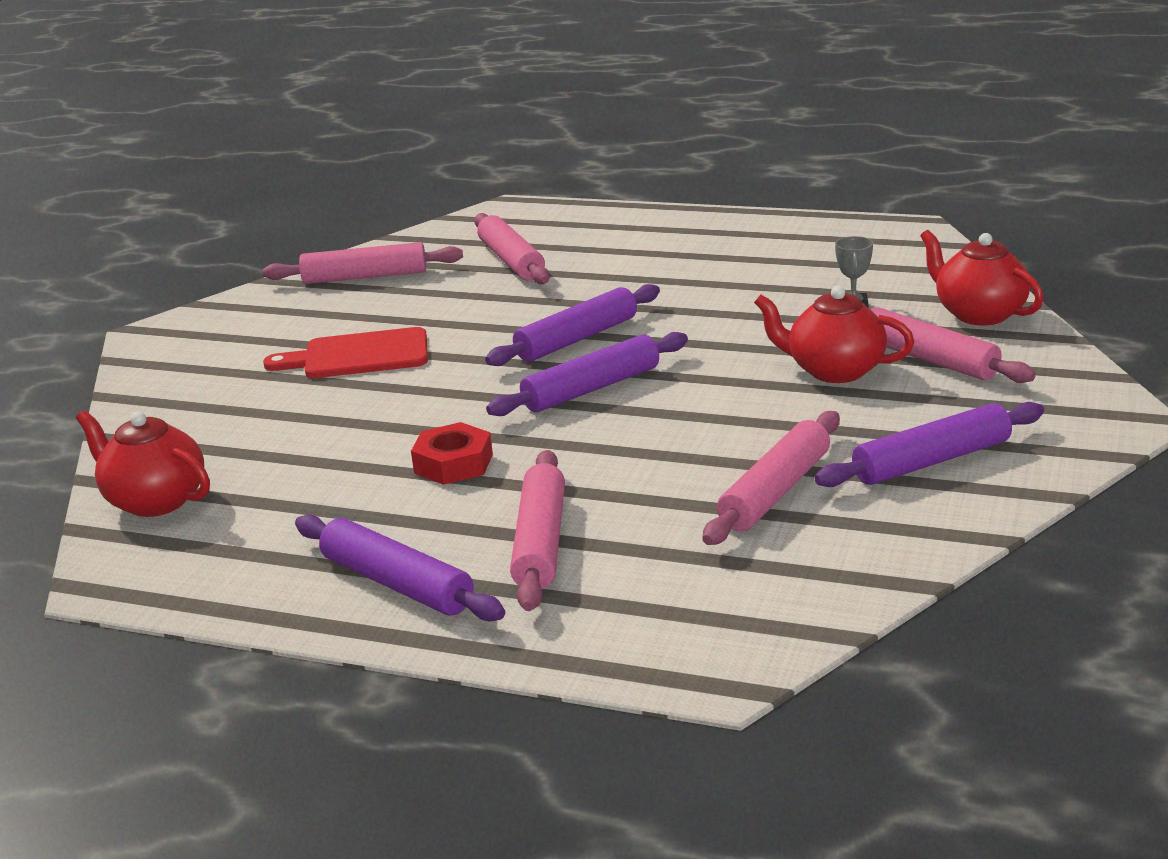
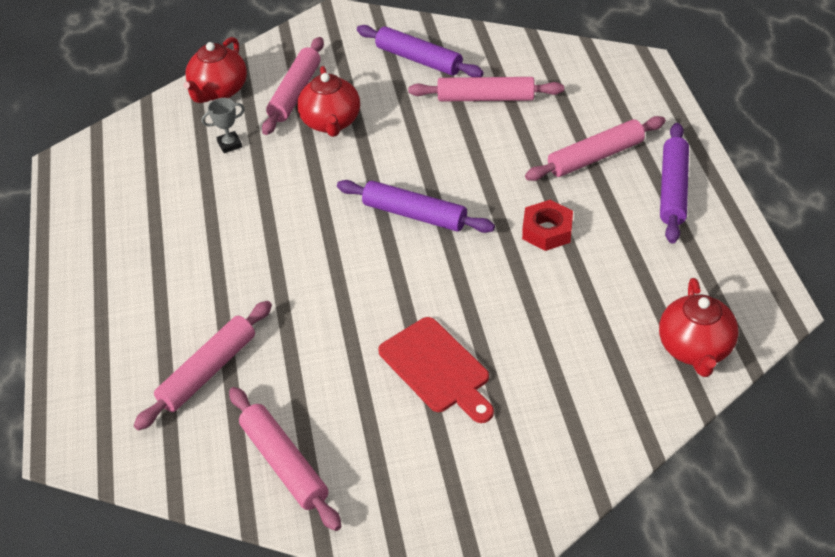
camera: 120 degrees left, 20 degrees up
(577, 339) = (344, 256): purple rolling pin -> none

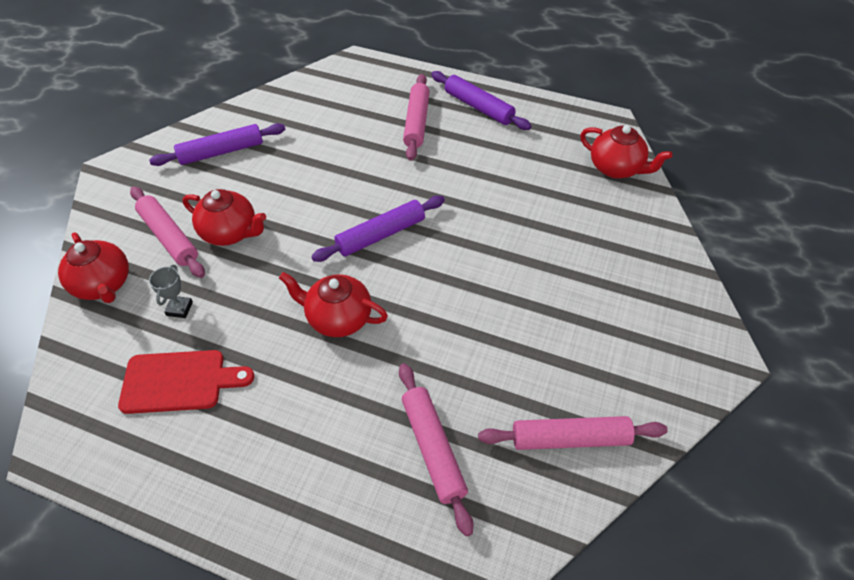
camera: 60 degrees left, 5 degrees up
(295, 240) = (338, 318): none -> red teapot
(437, 368) = (541, 297): red cutting board -> red cutting board (179, 381)
(486, 98) = (303, 140): pink rolling pin -> none
(547, 230) = (461, 178): red nut -> none

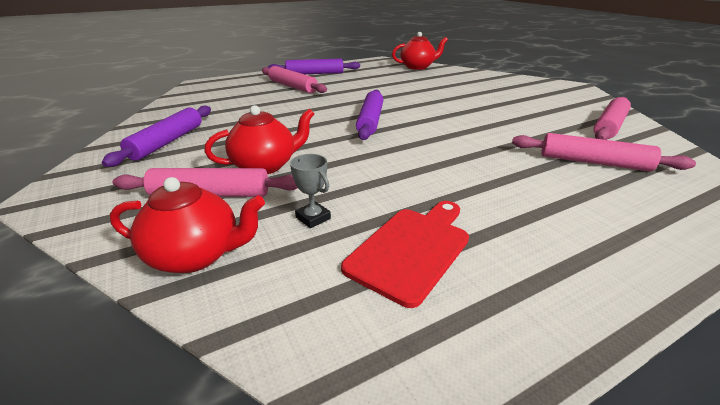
camera: 50 degrees left, 20 degrees down
(338, 318) = (429, 155): red teapot -> none

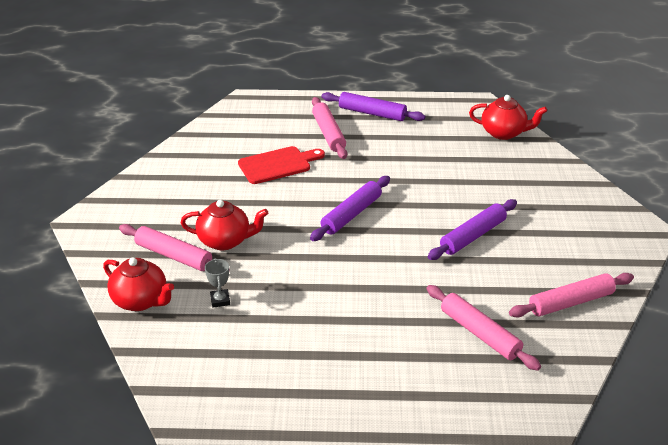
camera: 30 degrees right, 5 degrees up
(167, 142) = (174, 187): purple rolling pin -> purple rolling pin (472, 236)
(411, 249) = (256, 345): red cutting board -> red cutting board (277, 165)

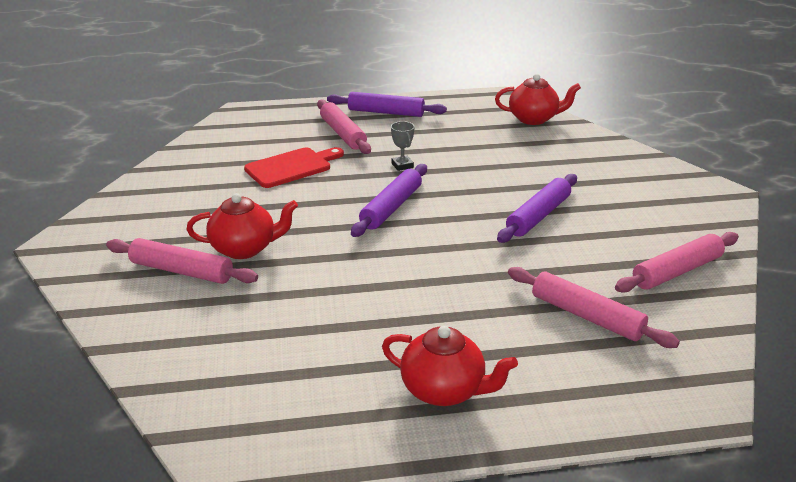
camera: 10 degrees left, 5 degrees down
(141, 301) = (145, 326): red teapot -> red teapot (444, 390)
(220, 300) = (251, 314): grey trophy -> grey trophy (402, 165)

